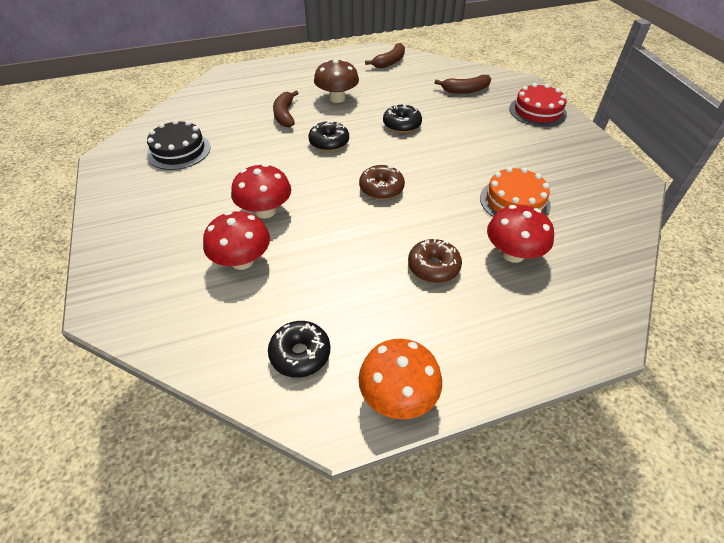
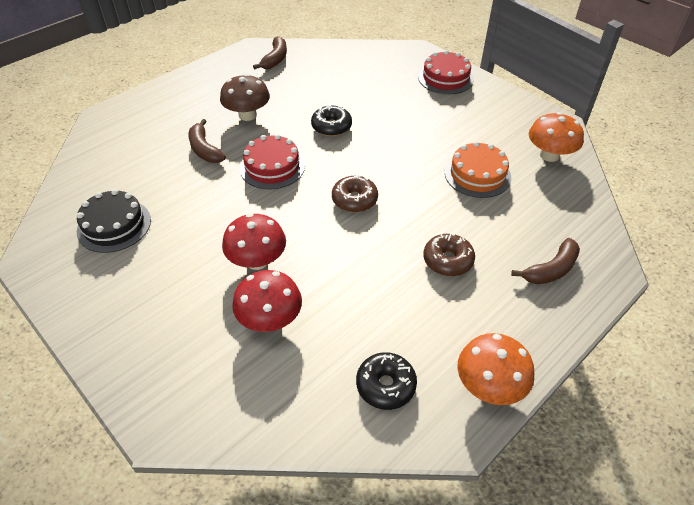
camera: 25 degrees left, 0 degrees up
(329, 142) = (272, 167): black donut -> red cake
(465, 90) = (369, 73): brown banana -> brown banana (551, 270)
(513, 254) = (504, 224): red mushroom -> none
(604, 205) = (549, 155): none -> orange mushroom

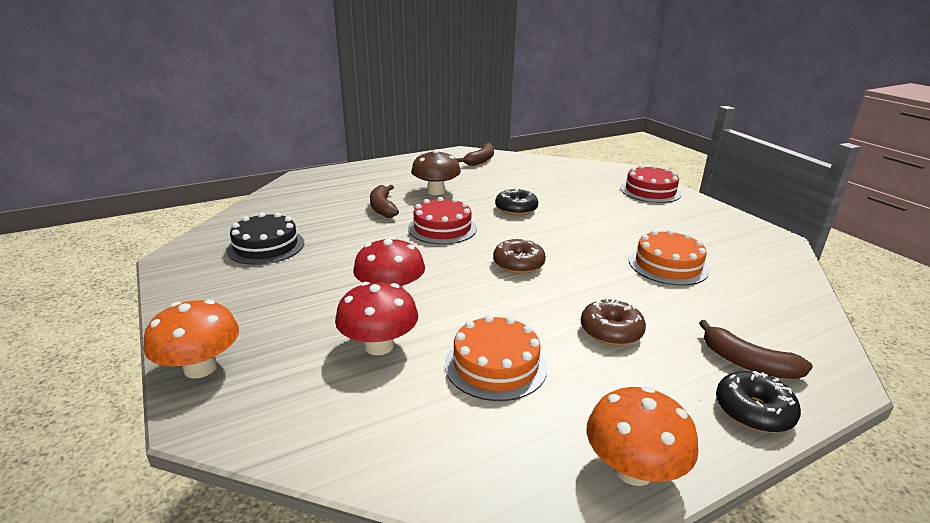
camera: 15 degrees right, 20 degrees down
(369, 317) = (495, 365): none -> orange cake
(385, 385) = (489, 438): black donut -> black donut (753, 411)
(549, 155) = (761, 262): orange mushroom -> orange mushroom (200, 367)
(551, 270) = (747, 363): brown banana -> brown banana turned 60 degrees clockwise

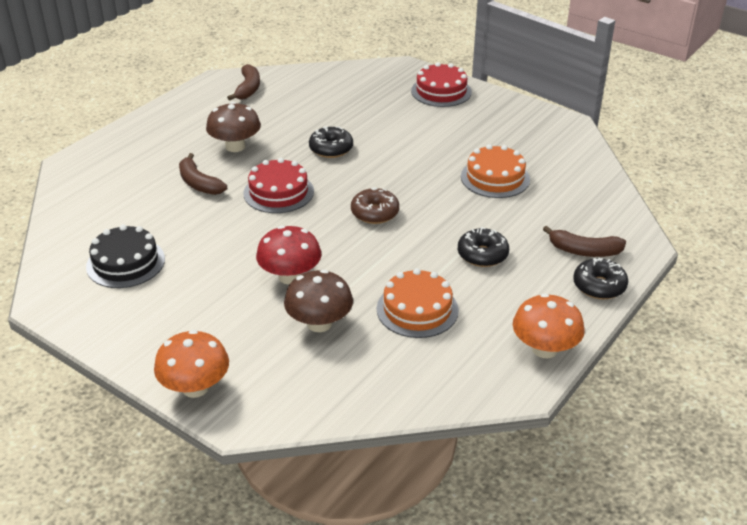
camera: 25 degrees left, 10 degrees up
(379, 346) = (319, 323): red mushroom -> brown mushroom
(611, 331) = (482, 255): brown donut -> black donut

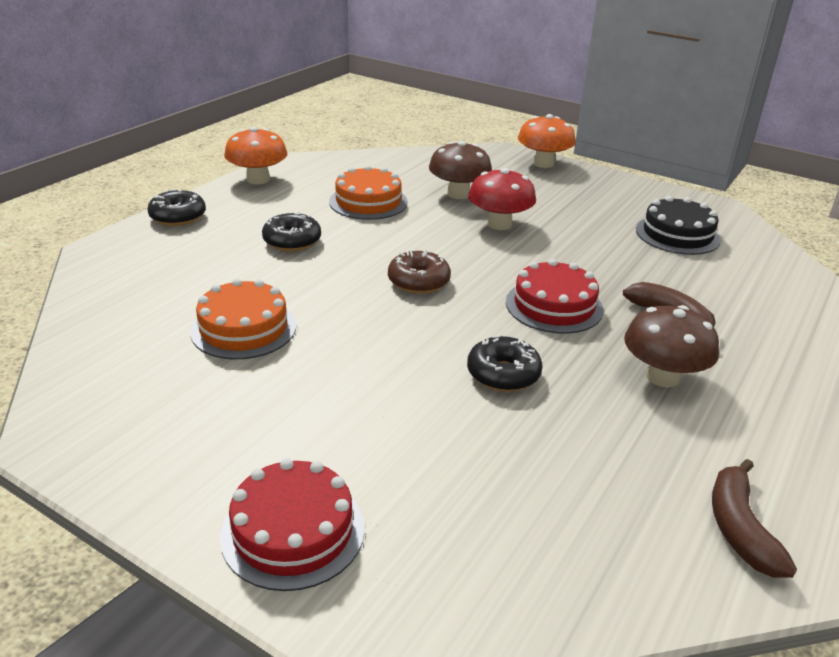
camera: 175 degrees right, 5 degrees down
(584, 251) = (172, 244): brown banana -> none

